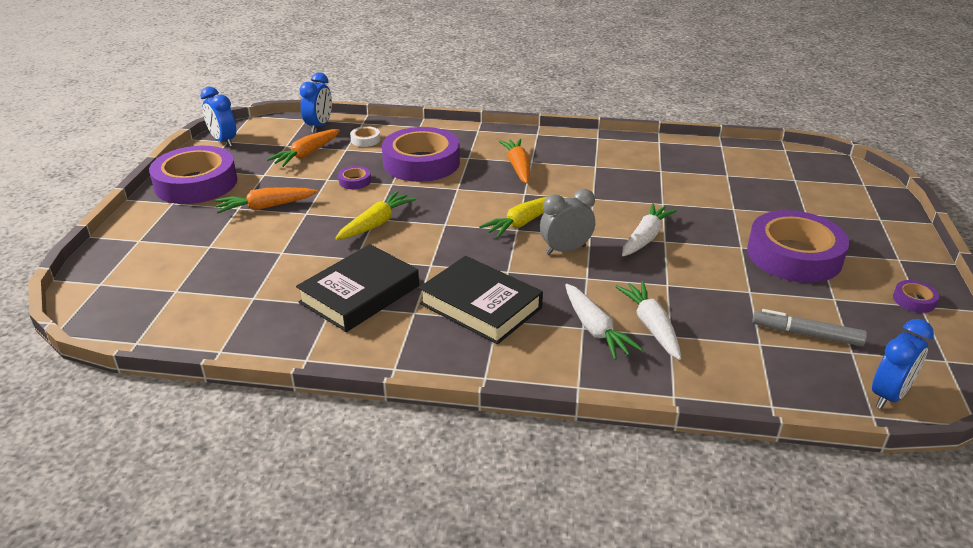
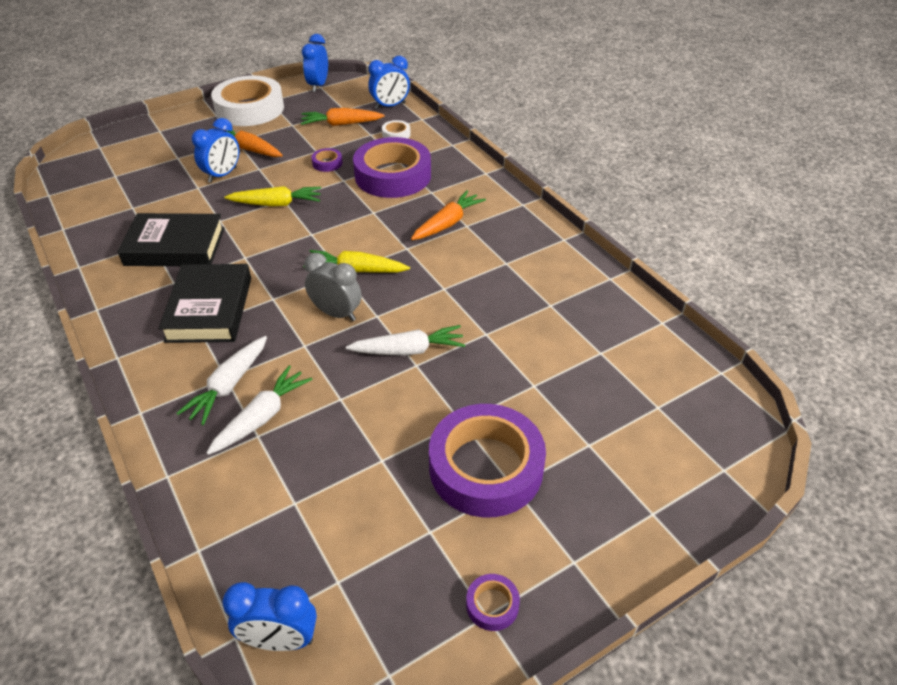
camera: 50 degrees right, 10 degrees up
(196, 183) = (250, 109): purple tape -> white tape
(284, 233) = (223, 175): none -> blue clock
(806, 334) = (340, 532): grey marker -> none

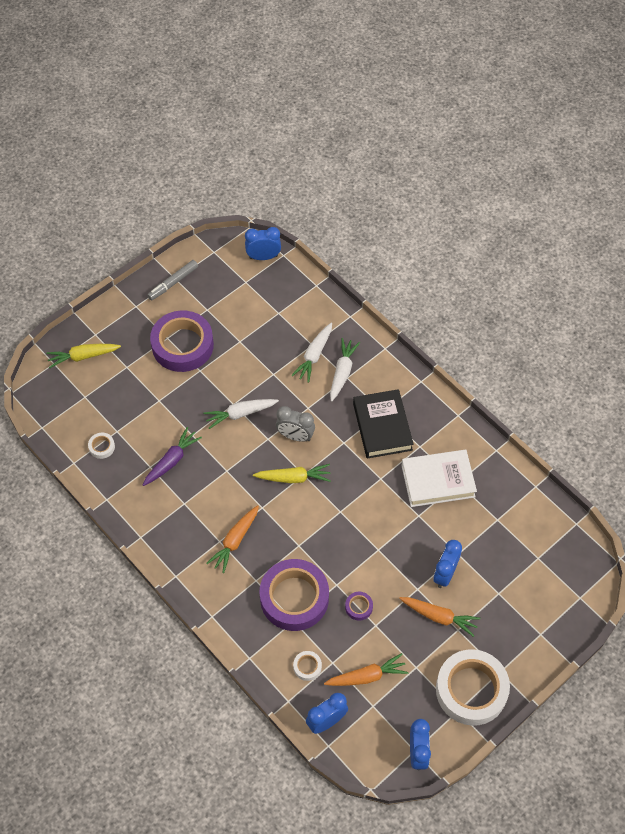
camera: 170 degrees right, 15 degrees up
(175, 247) = (438, 481): black book -> white book
(277, 204) = (381, 543): yellow carrot -> yellow carrot (83, 356)
(492, 605) = (173, 283): purple tape -> grey marker
(518, 307) = (172, 461): none -> purple carrot
(622, 335) = (102, 447): none -> white tape

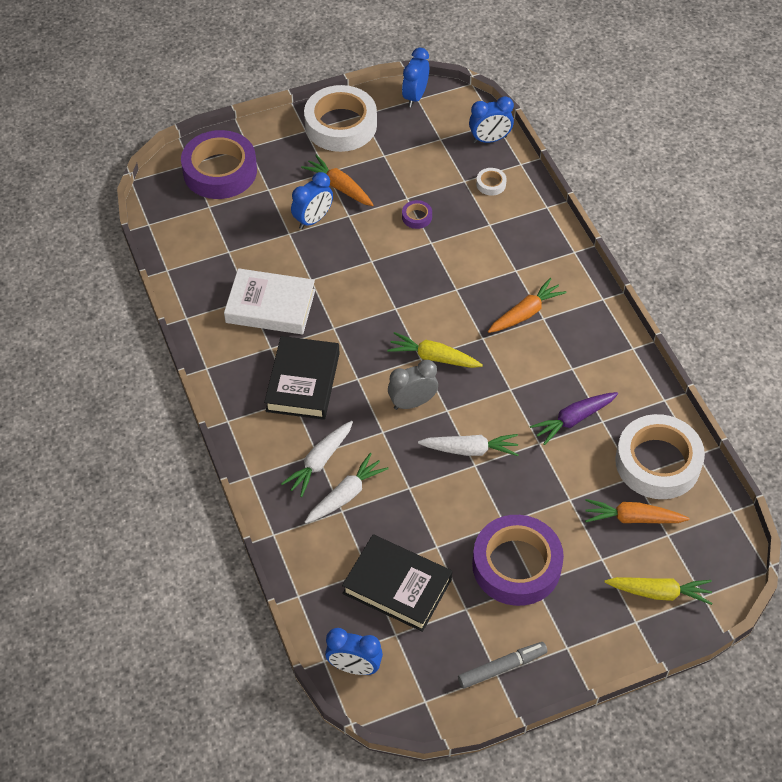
camera: 160 degrees left, 5 degrees down
(102, 447) = (657, 462): white tape -> white tape, size x2.49
(256, 309) = (397, 586): none -> black book
(294, 598) = (480, 243): purple tape -> purple tape (220, 171)
(295, 436) = (412, 403): grey clock -> grey clock turned 60 degrees counterclockwise
(367, 676) = (435, 161): orange carrot -> orange carrot (632, 518)

